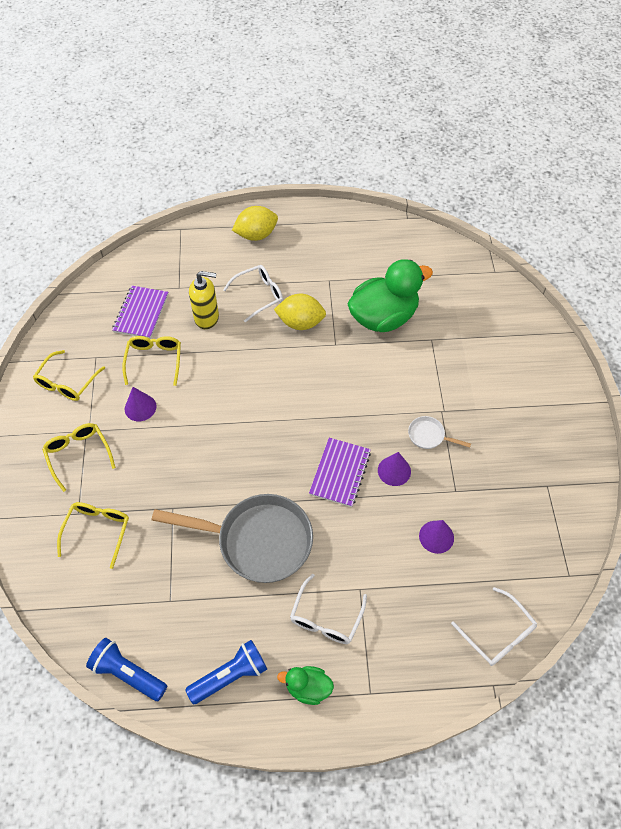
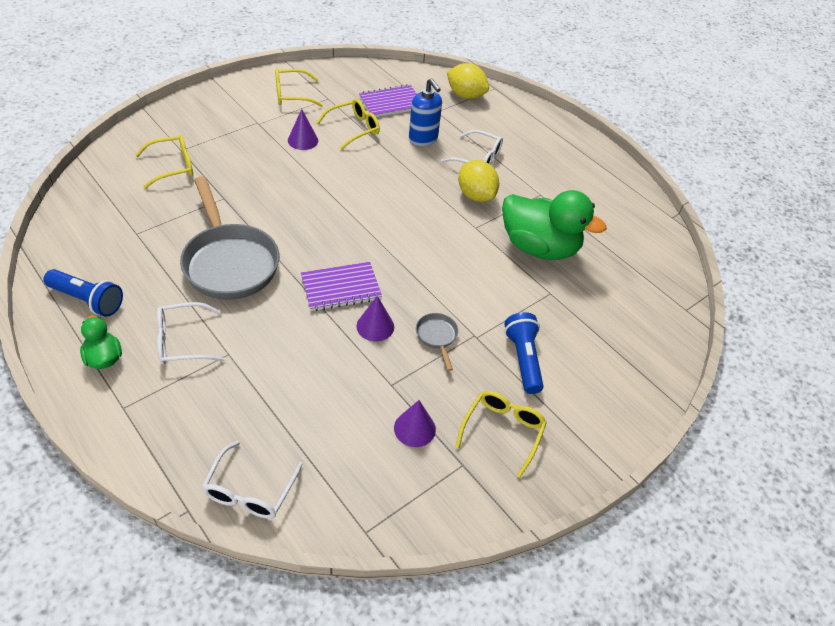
camera: 50 degrees right, 10 degrees down
(78, 454) = (233, 127): yellow glasses -> yellow glasses (502, 431)
(128, 673) = (56, 237): blue flashlight -> blue flashlight (523, 359)
(207, 318) = (423, 139): yellow soap dispenser -> blue soap dispenser
(256, 235) = (538, 131): yellow lemon -> yellow lemon (465, 95)
(429, 436) = (437, 337): white pan -> grey pan
(436, 537) = (327, 390): purple cone -> purple cone (414, 428)

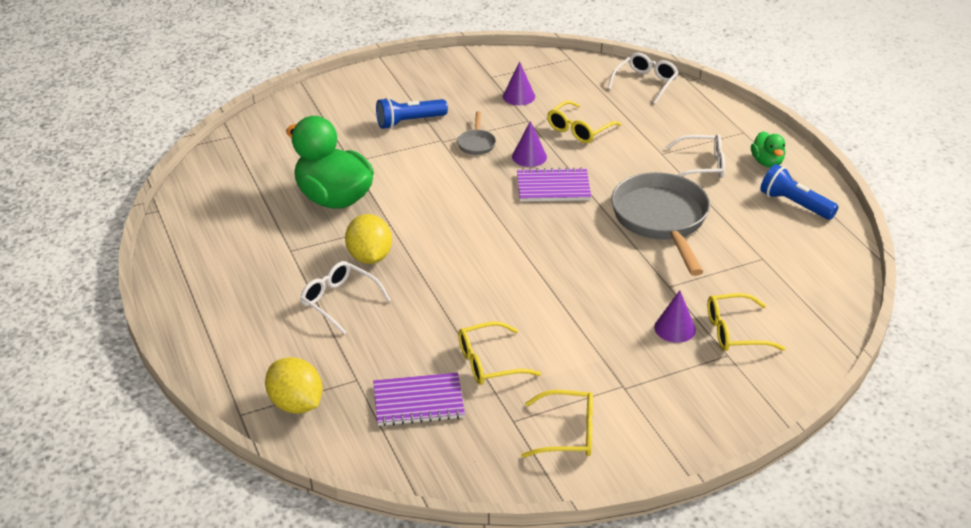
camera: 160 degrees left, 10 degrees down
(303, 140) = (564, 352): purple cone -> purple cone (675, 328)
(423, 139) = (398, 336): blue soap dispenser -> none
(502, 431) = (452, 87): yellow glasses -> yellow glasses (579, 130)
(523, 359) = (409, 122): blue flashlight -> blue flashlight turned 60 degrees clockwise

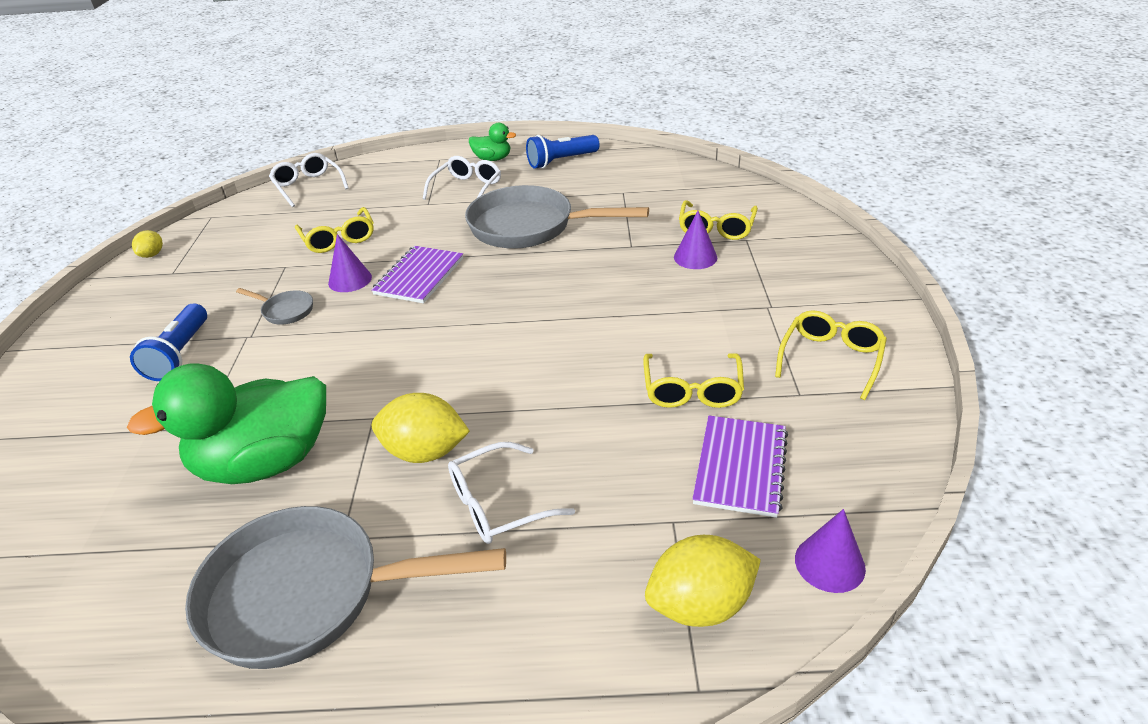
camera: 65 degrees left, 0 degrees up
(249, 254) = (308, 595): none -> grey pan
(506, 58) = (152, 255): none -> yellow lemon
(519, 96) = (234, 262): purple cone -> purple cone (829, 563)

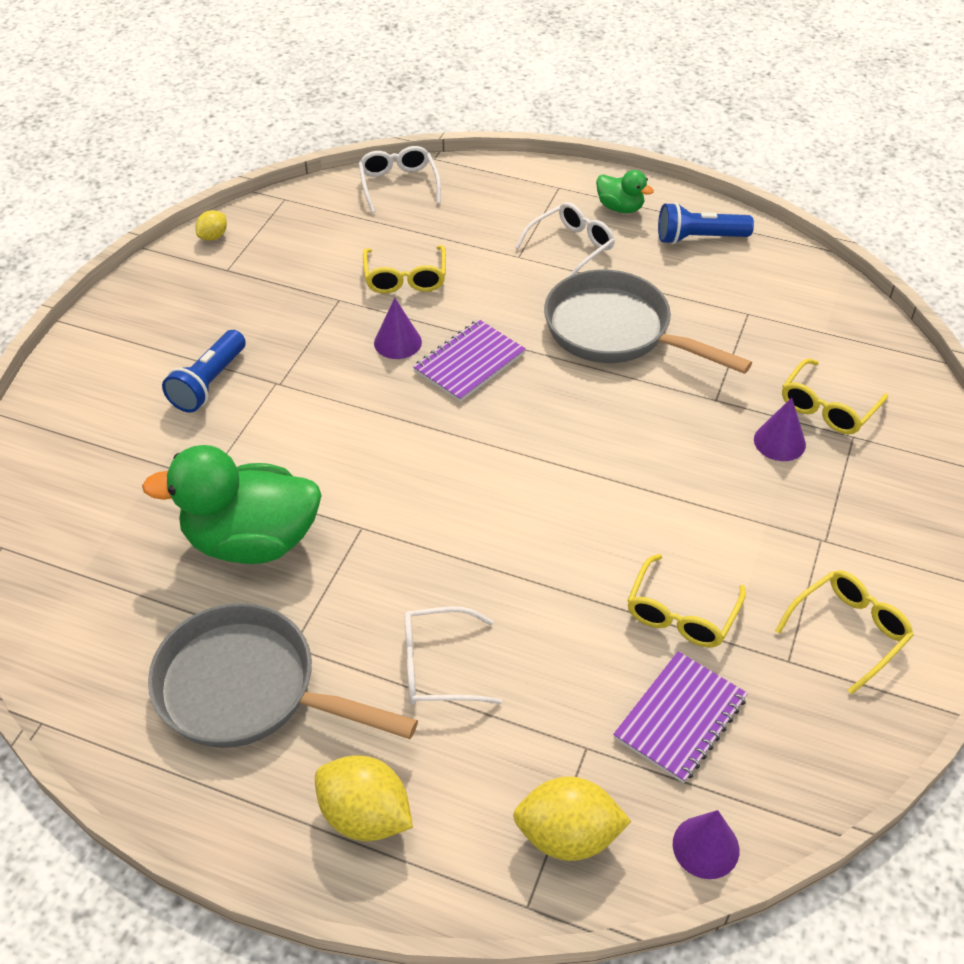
camera: 20 degrees right, 10 degrees up
(285, 311) = (321, 362): grey pan -> none
(425, 452) = (395, 585): yellow lemon -> yellow lemon (365, 816)

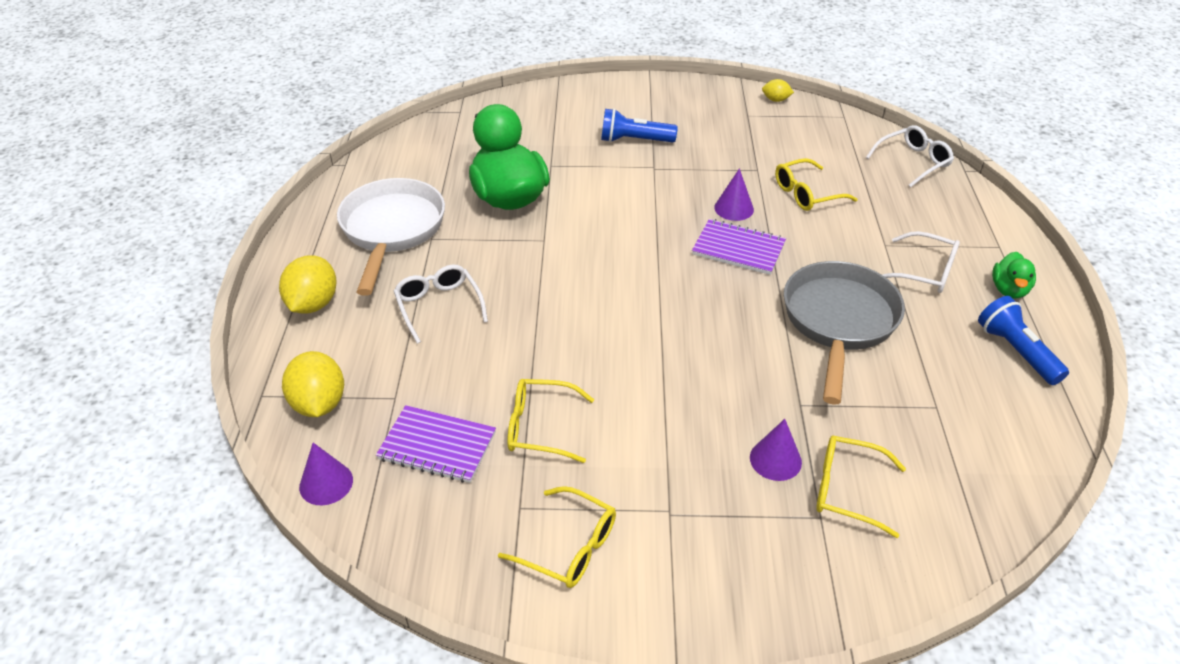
camera: 70 degrees right, 5 degrees down
(248, 690) = (391, 230): grey pan -> white pan

